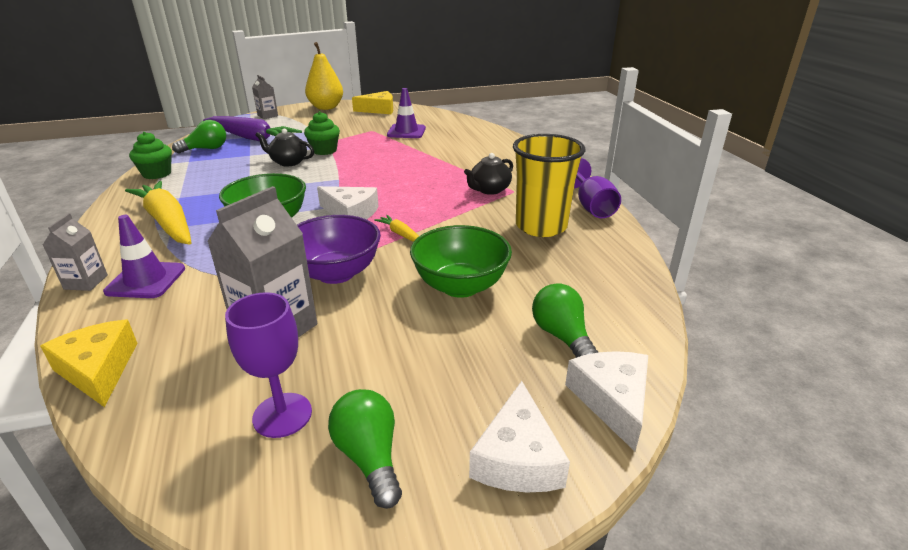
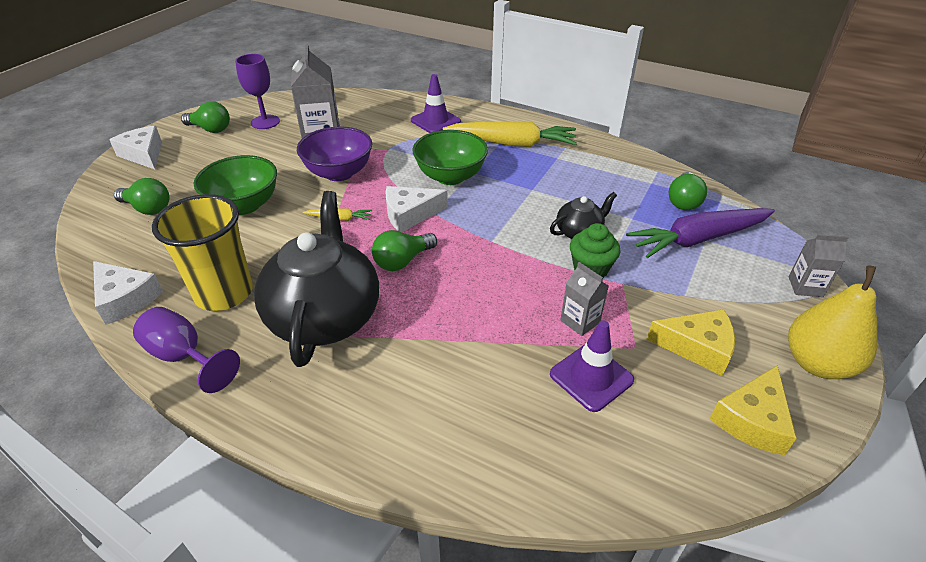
camera: 135 degrees right, 10 degrees up
(86, 282) = (461, 107): grey carton -> grey carton (580, 321)
(98, 370) = (369, 98): yellow cheese -> yellow cheese (697, 347)
(157, 174) = (631, 161): green cupcake -> none
(405, 193) = (402, 261): none -> green light bulb
(489, 190) = (325, 316): black teapot -> black teapot, size x2.13
(612, 400) = (103, 192): white cheese -> white cheese (125, 299)

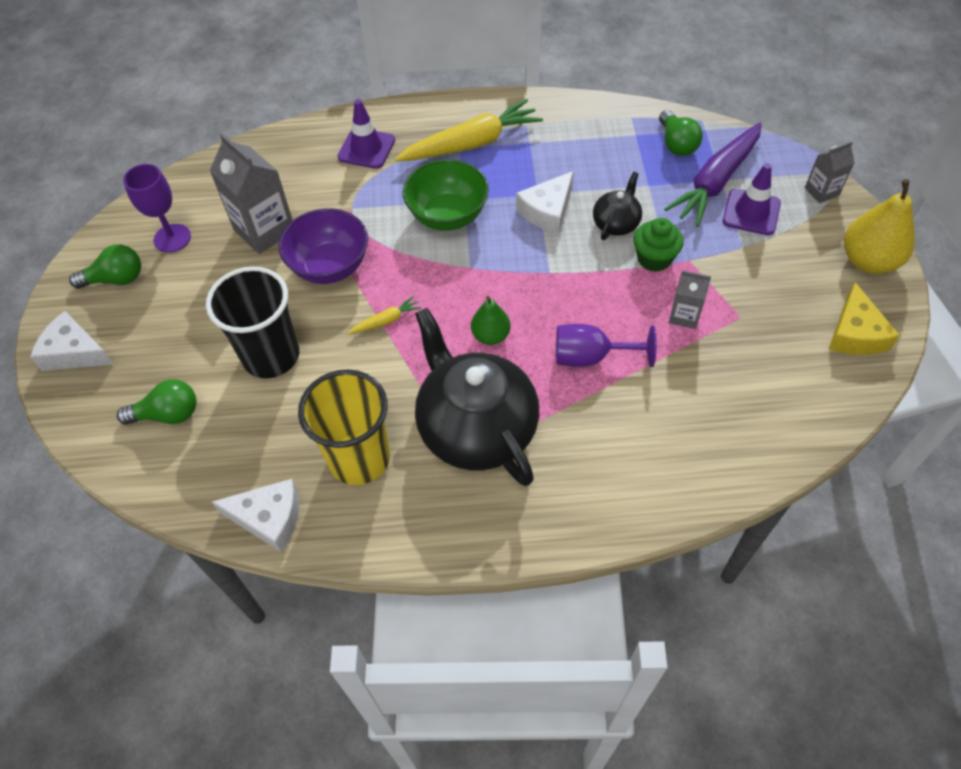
camera: 30 degrees left, 15 degrees up
(184, 356) = (392, 535): purple goblet -> purple goblet (590, 357)
(244, 205) = (271, 356): green bowl -> black cup
(402, 261) = (490, 335): green light bulb -> green pear
(410, 214) = (449, 281): white cheese -> white cheese (547, 210)
(591, 377) = (728, 361): purple traffic cone -> purple traffic cone (751, 212)
(697, 347) = (783, 292): yellow cheese -> none

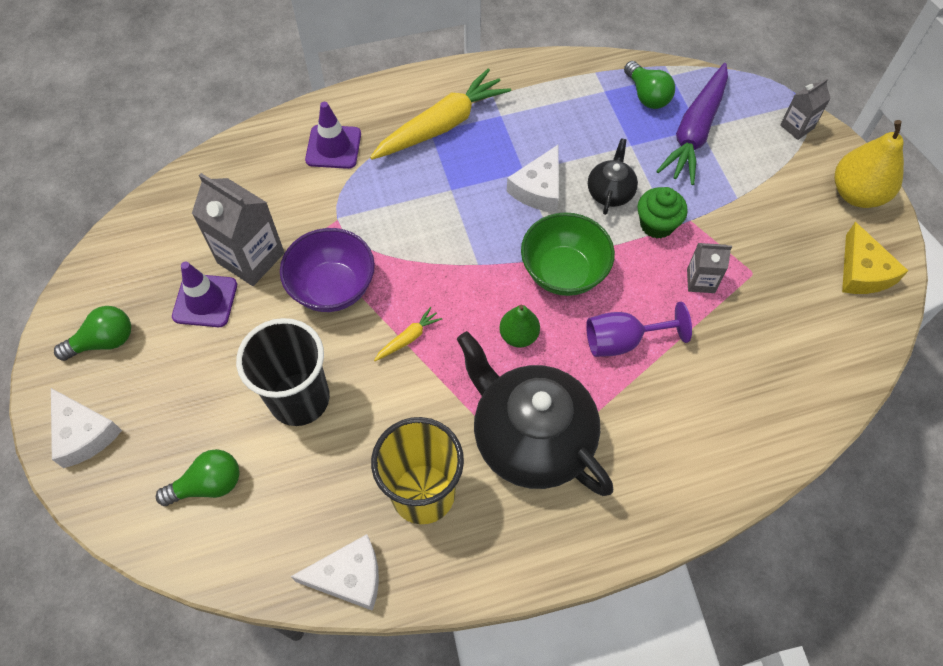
camera: 15 degrees left, 5 degrees up
(74, 352) = (83, 433): white cheese -> white cheese turned 135 degrees counterclockwise
(172, 238) = (152, 283): purple goblet -> none
(447, 216) = (439, 210): green bowl -> green bowl (563, 272)
(751, 212) = (736, 159): purple traffic cone -> purple traffic cone (205, 300)

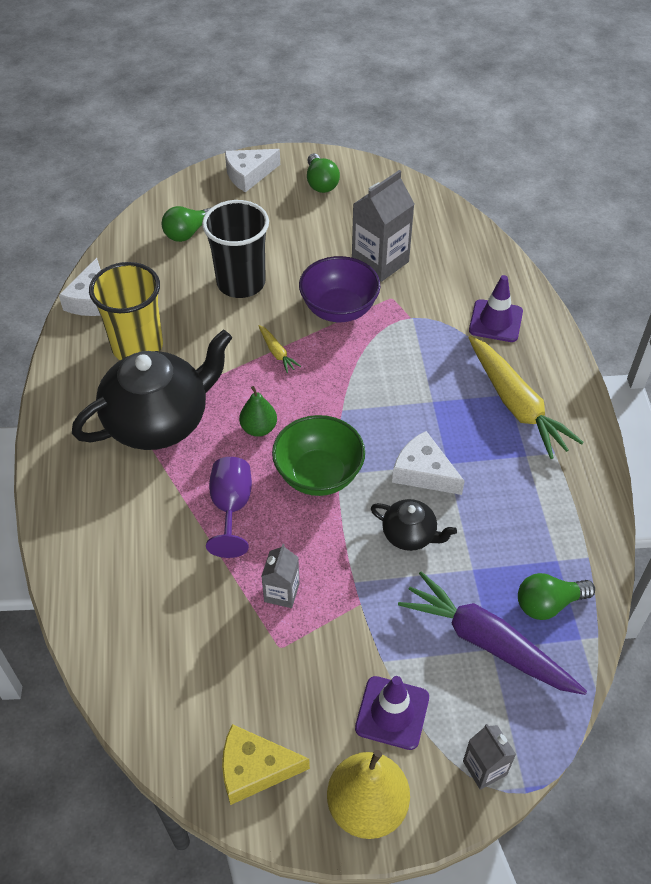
camera: 100 degrees right, 10 degrees down
(205, 300) = (344, 235): purple traffic cone -> purple traffic cone (392, 713)
(208, 485) = (188, 233): green light bulb -> green light bulb turned 60 degrees clockwise
(657, 224) = (360, 569): green cupcake -> none

